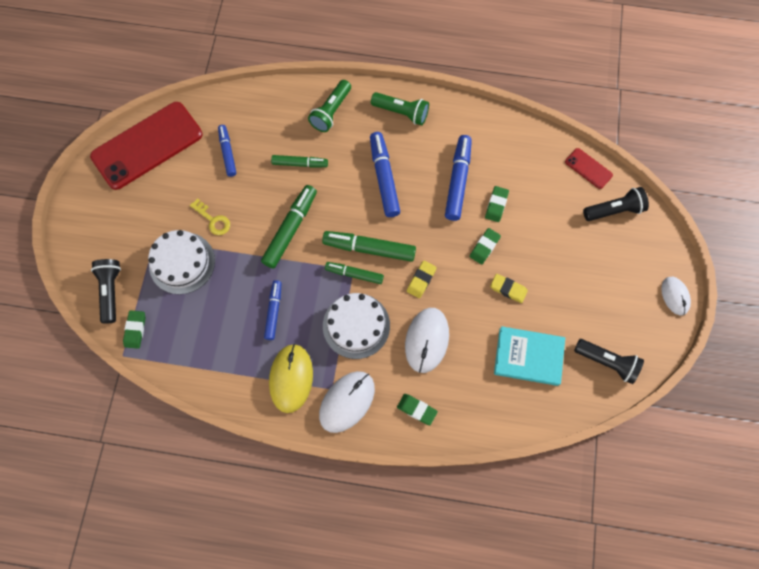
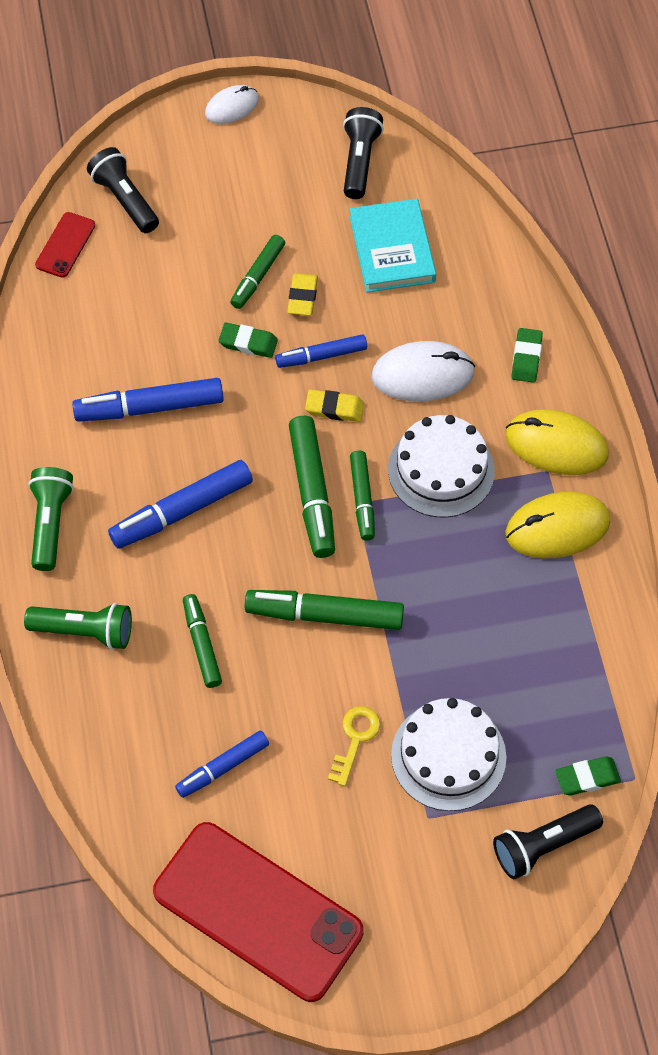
camera: 110 degrees left, 10 degrees down
(274, 311) = (468, 588): blue marker -> blue marker (321, 356)
(347, 401) = (556, 445): white mouse -> yellow mouse
(496, 205) = (172, 346): green eraser -> none
(532, 268) = (257, 276): none -> green marker

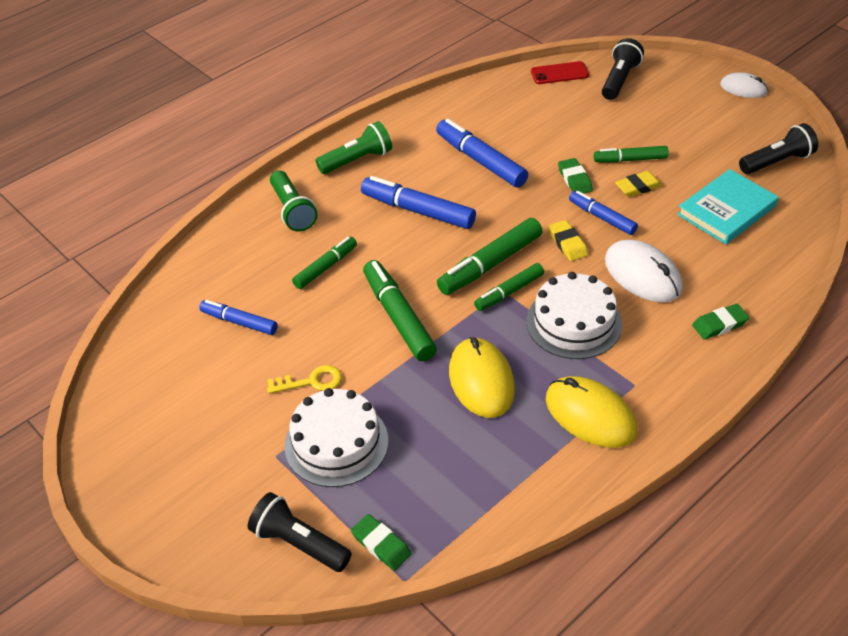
camera: 60 degrees right, 15 degrees down
(258, 911) = (139, 394): red phone -> none
(556, 445) = (662, 379): yellow mouse -> yellow mouse (481, 380)

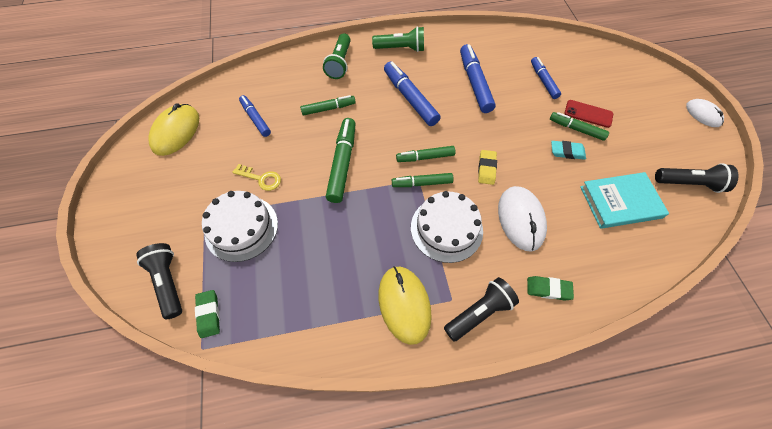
camera: 30 degrees right, 15 degrees up
(481, 380) = (356, 236): yellow mouse -> yellow mouse (176, 131)
(490, 264) = (425, 157): green marker -> green marker, size x0.63
(559, 73) = (573, 46): red phone -> red phone (588, 114)
(574, 179) = (526, 125): green eraser -> none
(602, 217) = (524, 162): blue marker -> blue marker (543, 81)
(619, 80) = (612, 68): black flashlight -> black flashlight (479, 312)
(638, 187) = (567, 152): yellow eraser -> turquoise eraser

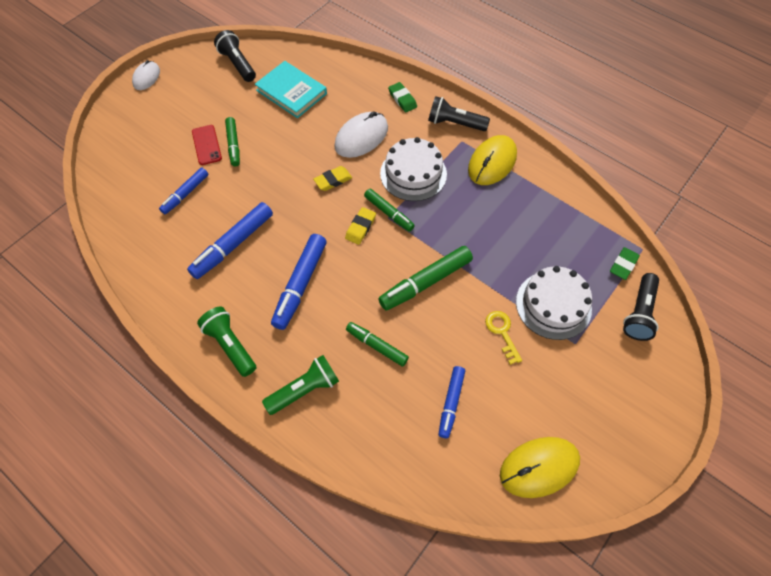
camera: 130 degrees left, 0 degrees up
(425, 157) = (360, 227): green marker -> yellow eraser
(567, 152) = (266, 140): turquoise eraser -> none

